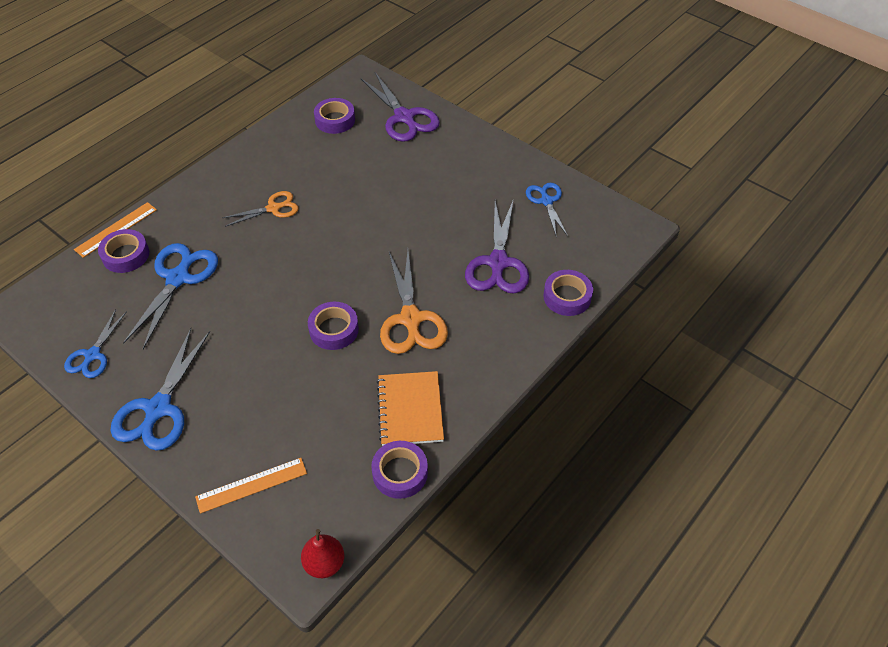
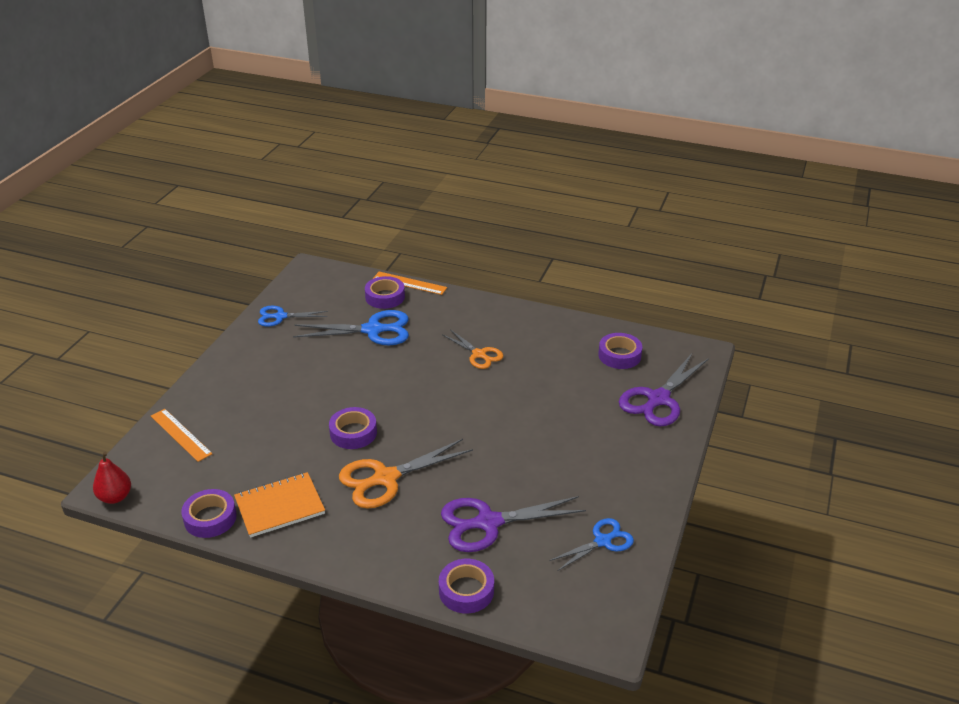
camera: 70 degrees right, 15 degrees down
(158, 408) = (240, 364): blue scissors -> none

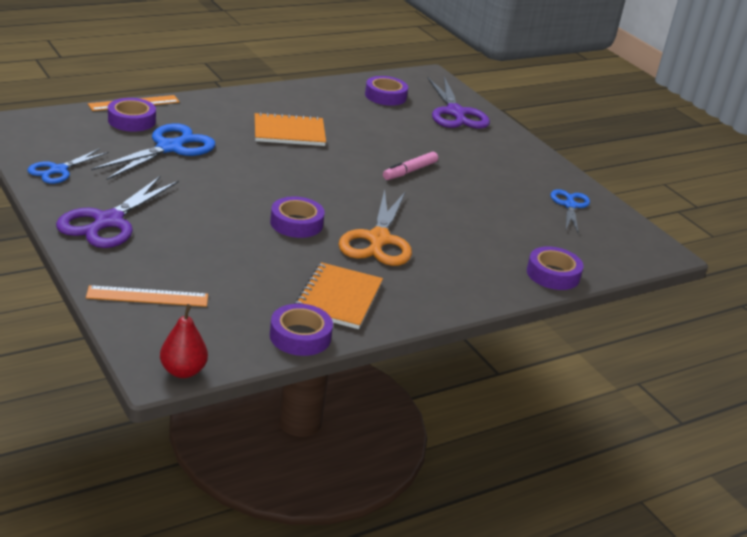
camera: 55 degrees left, 5 degrees down
(479, 354) = (289, 132): orange scissors -> orange notebook
(488, 523) = (492, 230): purple scissors -> purple scissors (108, 221)
(515, 434) = (410, 171): none -> pink marker

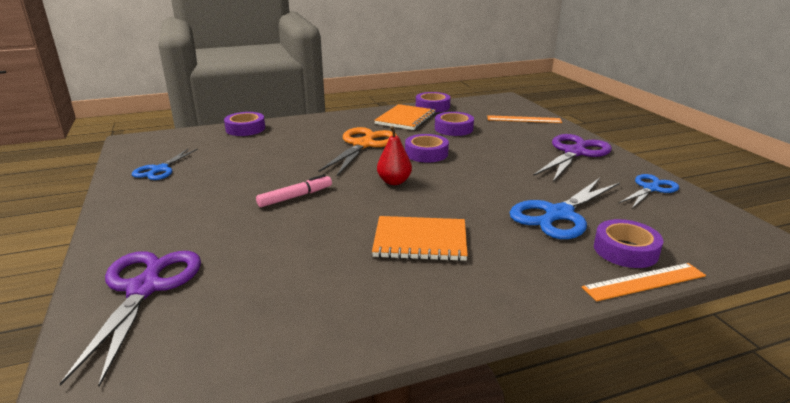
camera: 165 degrees left, 5 degrees down
(183, 371) = (493, 98): red pear -> red pear (394, 181)
(385, 96) = (236, 324): purple tape -> purple tape (453, 129)

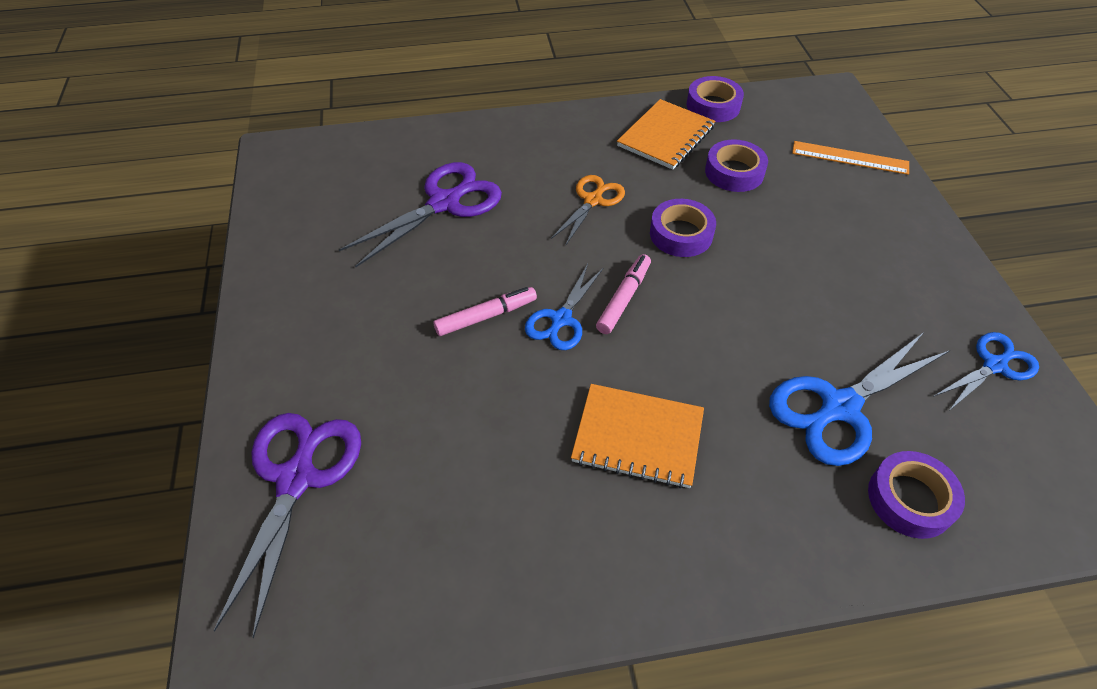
camera: 10 degrees right, 25 degrees up
(160, 169) = (312, 228): blue scissors -> blue scissors (561, 319)
(245, 129) = (429, 138): purple tape -> none
(363, 145) = (593, 200): orange scissors -> orange scissors, size x0.61
(394, 181) = (623, 298): red pear -> pink marker
(574, 153) = (905, 259): purple scissors -> purple scissors (444, 203)
(644, 282) = (915, 567): orange ruler -> none

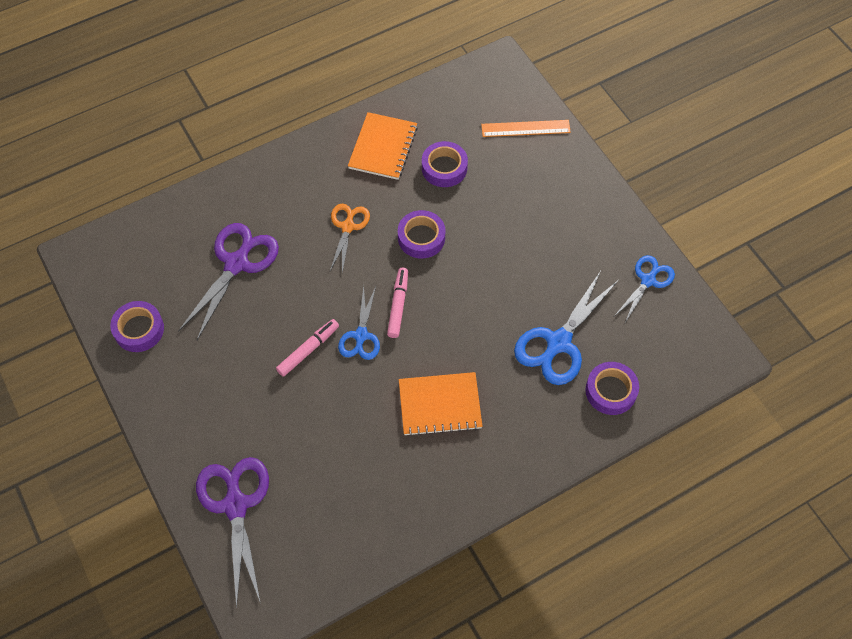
camera: 20 degrees left, 10 degrees up
(713, 106) = (410, 104): purple tape -> purple tape (139, 329)

